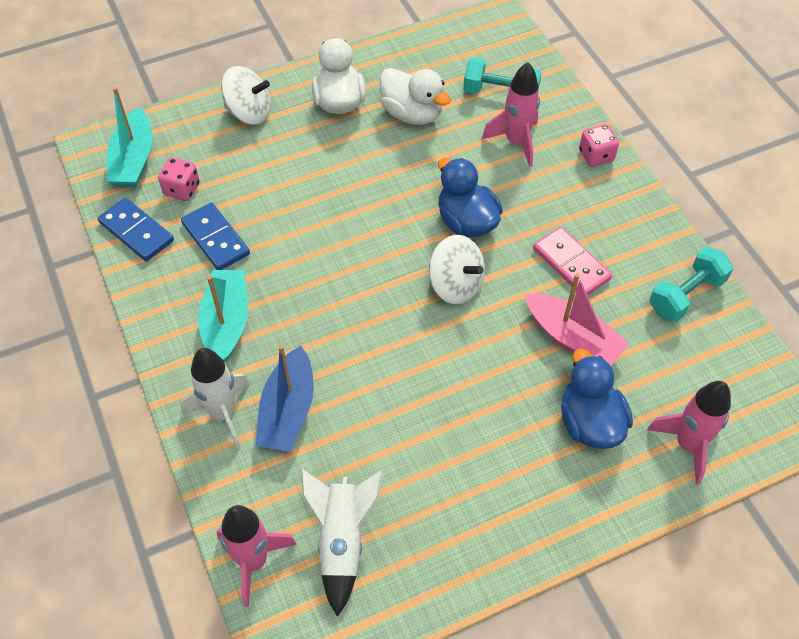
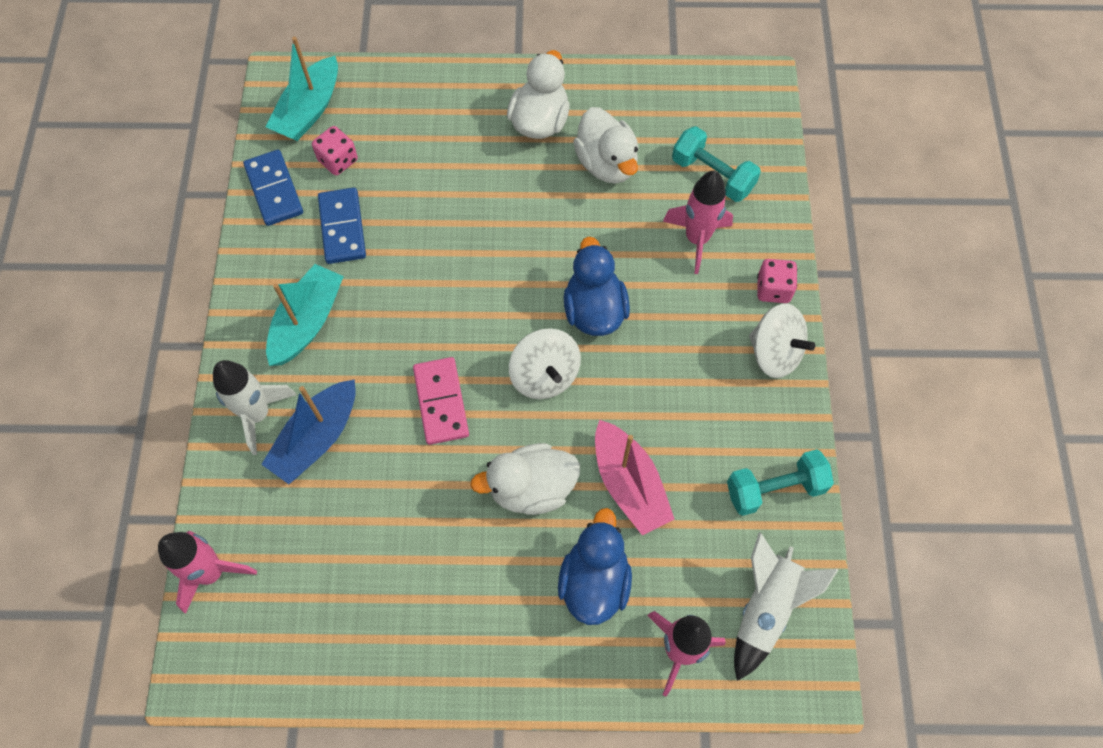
camera: 25 degrees right, 10 degrees up
(249, 113) = (444, 99): white spinning top -> white spinning top (774, 353)
(342, 540) = (298, 590): white rocket -> white rocket (766, 608)
(496, 374) = (531, 488): none -> white duck
(571, 264) = (674, 402): pink domino -> pink domino (441, 402)

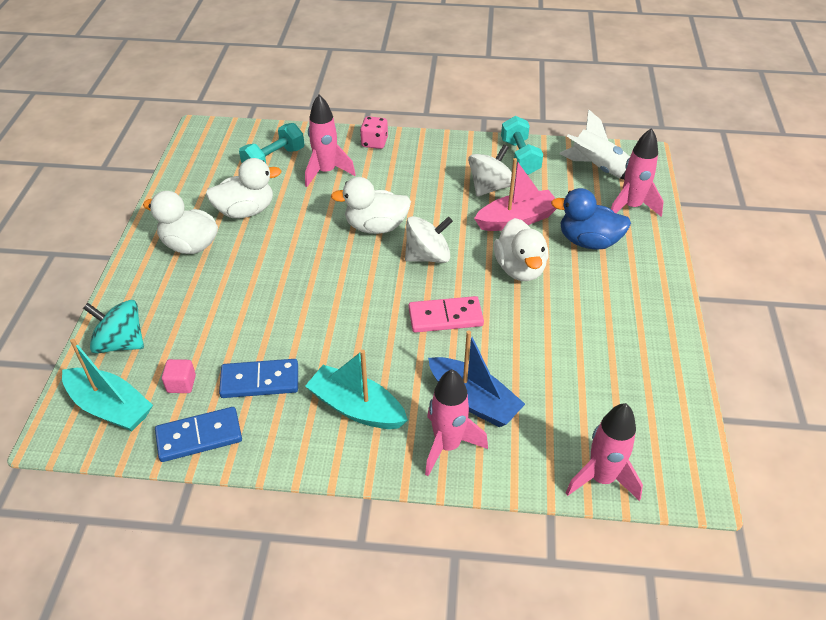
camera: 85 degrees left, 20 degrees down
(257, 414) = (447, 446): white rocket -> pink rocket
(338, 160) = (181, 384): pink dice -> pink cube
(390, 96) = (120, 343): none -> turquoise spinning top
(594, 310) = (376, 227): blue duck -> white duck
(774, 353) = (423, 147): white spinning top -> white spinning top (490, 187)

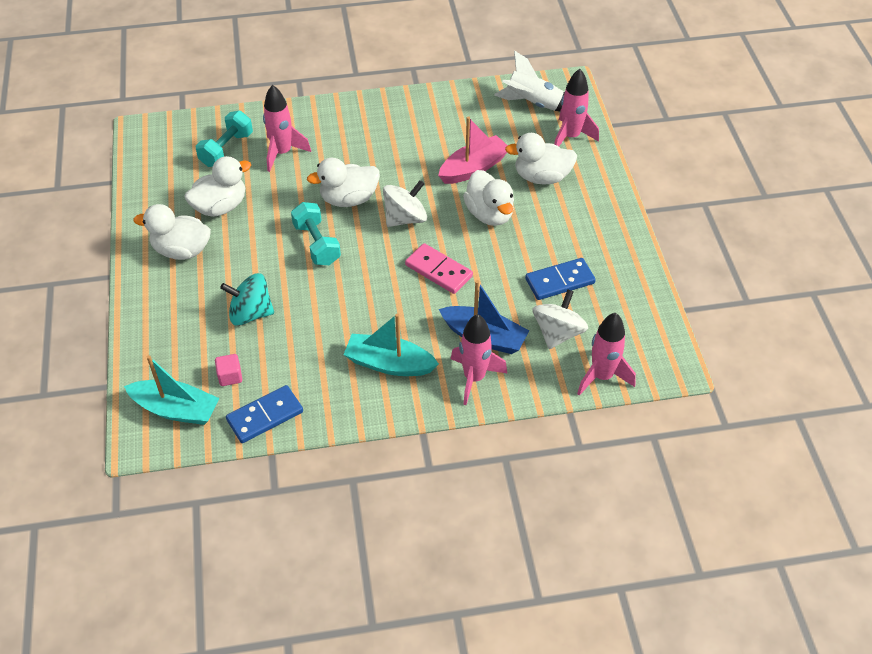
camera: 15 degrees left, 5 degrees up
(120, 343) = (158, 353): turquoise spinning top -> turquoise spinning top (250, 313)
(260, 381) = (298, 359): blue domino -> blue domino (560, 281)
(374, 143) = (317, 114): pink dice -> none
(445, 317) = (438, 271): pink domino -> pink domino turned 60 degrees clockwise
(490, 187) = (440, 140): white spinning top -> white spinning top (558, 333)
(520, 157) = (459, 105): turquoise dumbbell -> turquoise dumbbell (317, 244)
(588, 241) = (541, 177): blue duck -> white duck

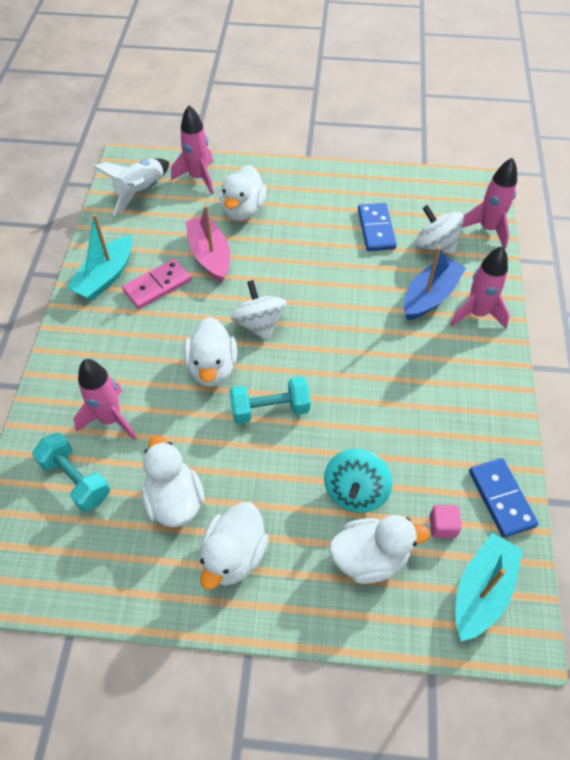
camera: 75 degrees left, 5 degrees up
(389, 364) = (449, 375): turquoise boat -> turquoise boat (105, 277)
(438, 271) = (339, 312): pink domino -> pink domino (157, 286)
(489, 214) = (277, 258): white duck -> white duck (370, 558)

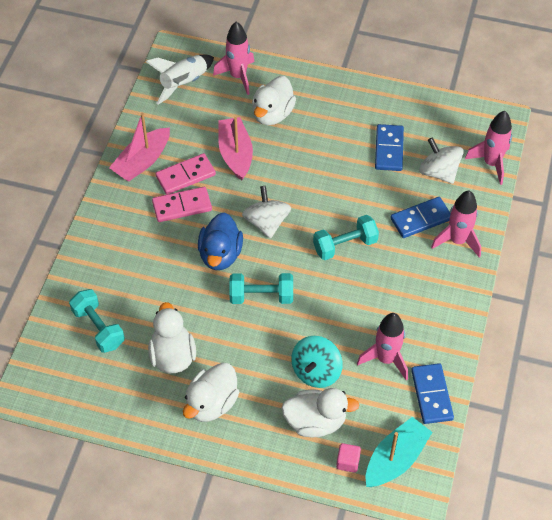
camera: 10 degrees right, 0 degrees up
(105, 277) = (142, 161): turquoise boat -> pink boat
(110, 419) = (131, 285): pink rocket -> pink rocket (386, 359)
(158, 319) = (182, 206): none -> pink domino
(212, 368) = (220, 254): white duck -> blue duck
(353, 336) = (345, 245): none -> turquoise dumbbell
(430, 296) = (420, 219): blue boat -> blue domino
(442, 526) = (378, 408): pink cube -> pink cube (348, 462)

